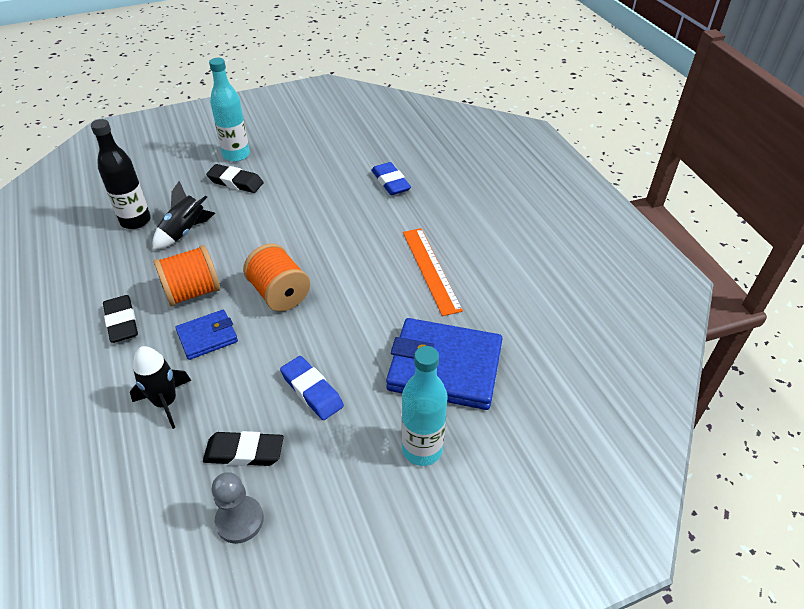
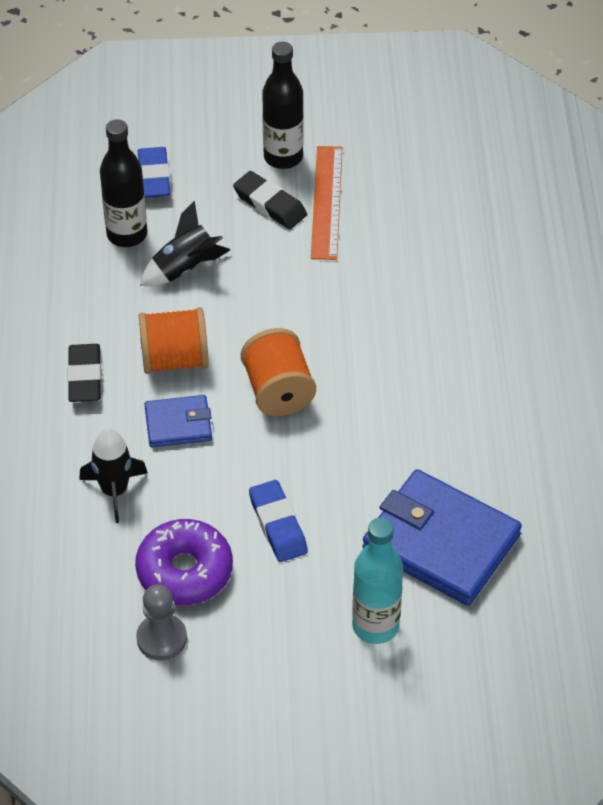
camera: 20 degrees right, 5 degrees up
(236, 155) = (283, 157): turquoise bottle -> black bottle
(244, 452) = (184, 571): black eraser -> purple donut
(390, 182) = (481, 260): blue eraser -> blue eraser (154, 177)
(431, 270) = (479, 410): orange ruler -> orange ruler (326, 202)

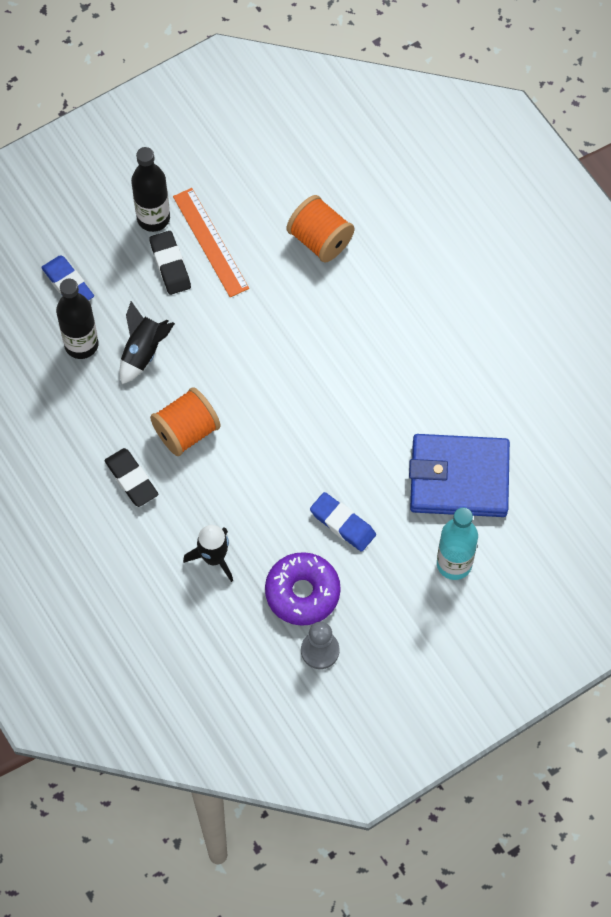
camera: 30 degrees left, 15 degrees up
(178, 424) = (223, 482): blue wallet -> none
(270, 204) = (170, 265): black eraser -> black eraser turned 60 degrees clockwise
(278, 391) = (276, 419): orange spool -> orange spool (320, 240)

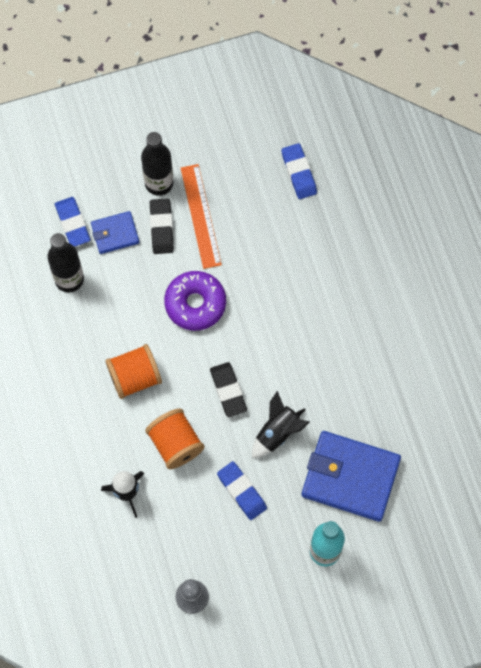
camera: 15 degrees right, 5 degrees up
(119, 284) = (115, 234): none -> blue wallet
(131, 479) = (78, 407): black eraser -> black eraser (228, 391)
(143, 352) = (118, 298): black rocket -> black rocket (277, 432)
(302, 593) = (191, 543): purple donut -> purple donut (195, 304)
(307, 171) = (299, 173): none -> blue eraser
(320, 240) = (293, 237): orange spool -> orange spool (175, 444)

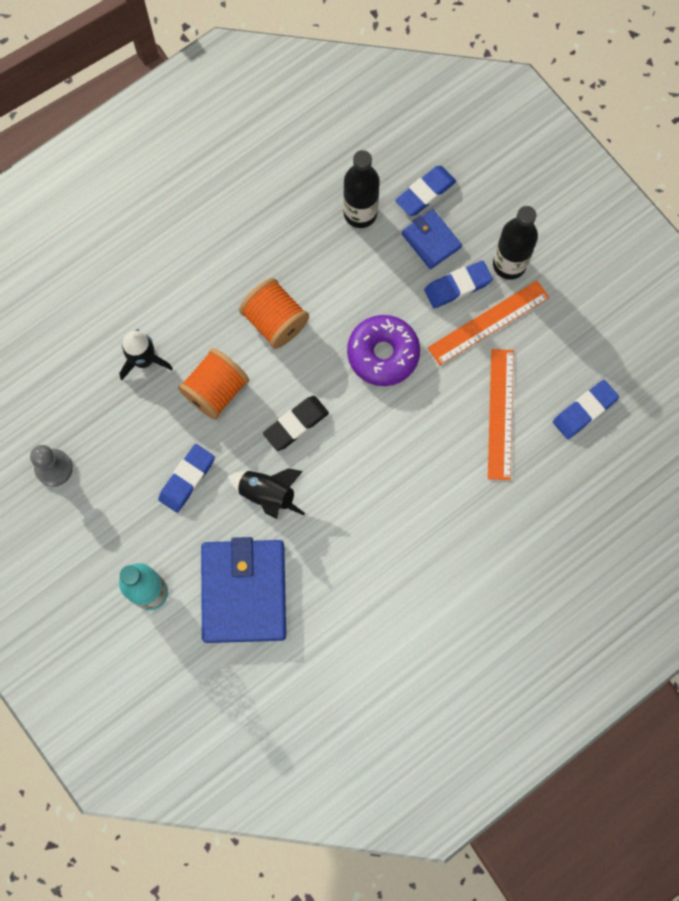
camera: 70 degrees right, 5 degrees up
(161, 228) = (457, 286): black eraser -> blue eraser
(278, 234) = (500, 414): none -> orange ruler

